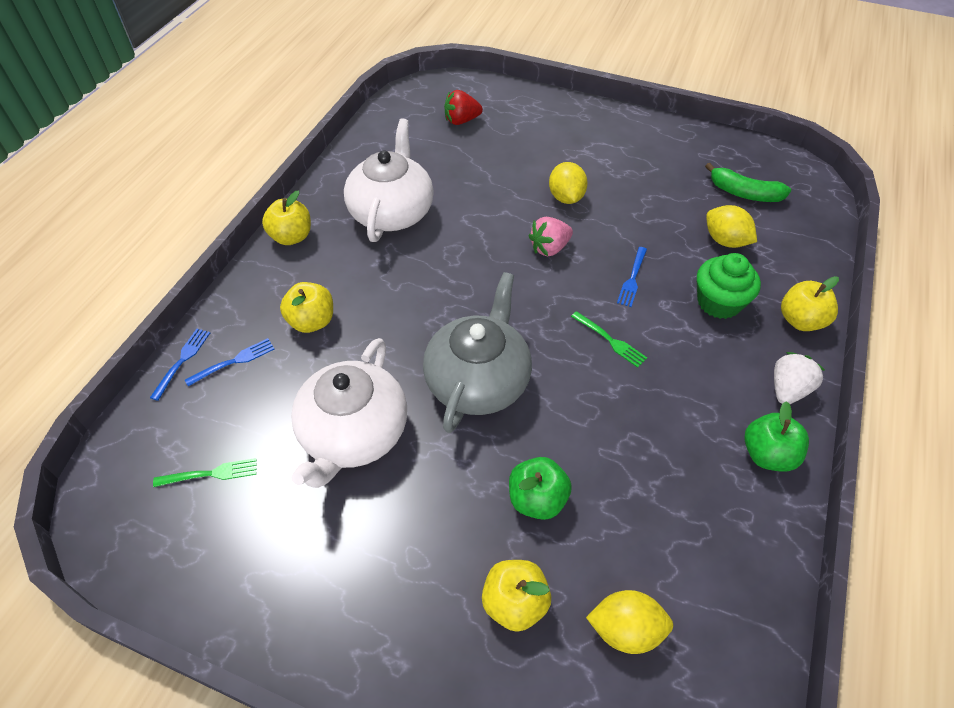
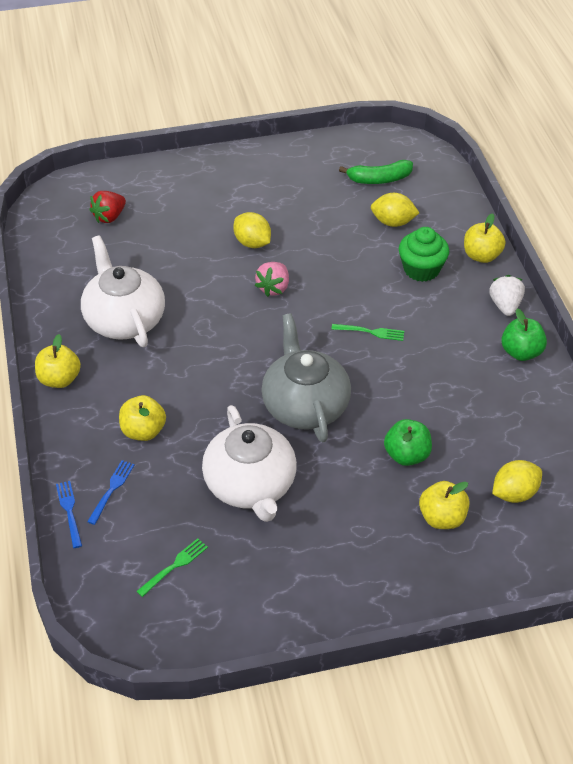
camera: 35 degrees left, 5 degrees down
(632, 278) = (351, 281): blue fork -> none

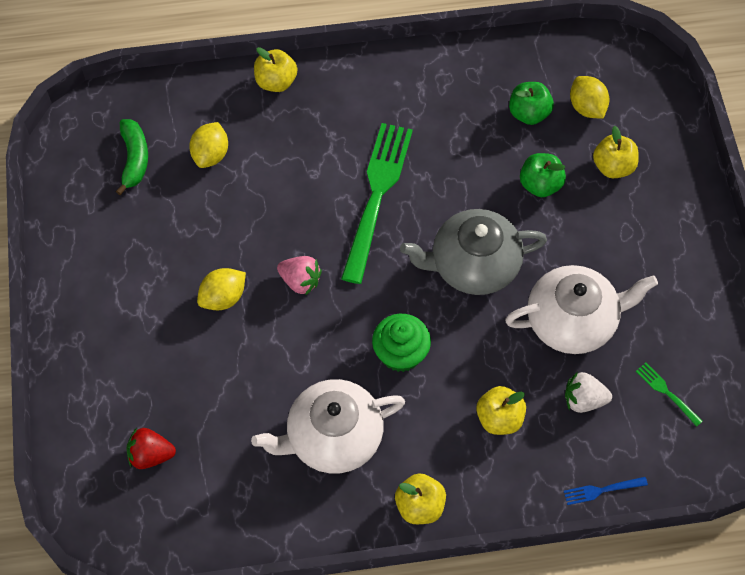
camera: 85 degrees left, 15 degrees up
(109, 217) = (151, 455): red strawberry -> red strawberry turned 135 degrees clockwise
(111, 490) = (575, 449): blue fork -> none
(371, 332) = (377, 196): green fork -> green fork, size x2.44
(421, 269) = (289, 138): green cupcake -> green cupcake (400, 353)
(505, 305) = (351, 74): white strawberry -> white strawberry (583, 400)
(521, 352) = (416, 72): green apple -> green apple (529, 113)

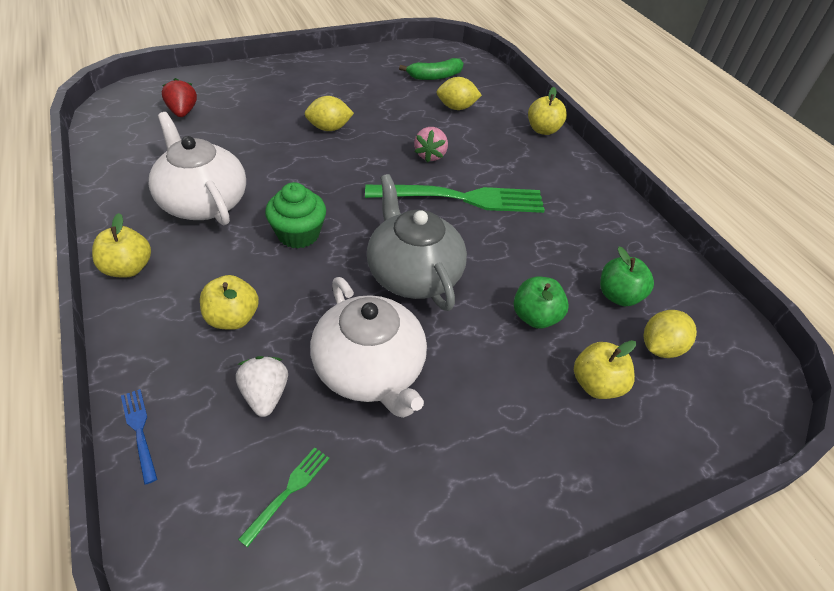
camera: 70 degrees right, 15 degrees down
(223, 298) = (329, 128): yellow lemon -> yellow lemon turned 45 degrees counterclockwise
(300, 281) = (357, 165): pink strawberry -> pink strawberry (430, 155)

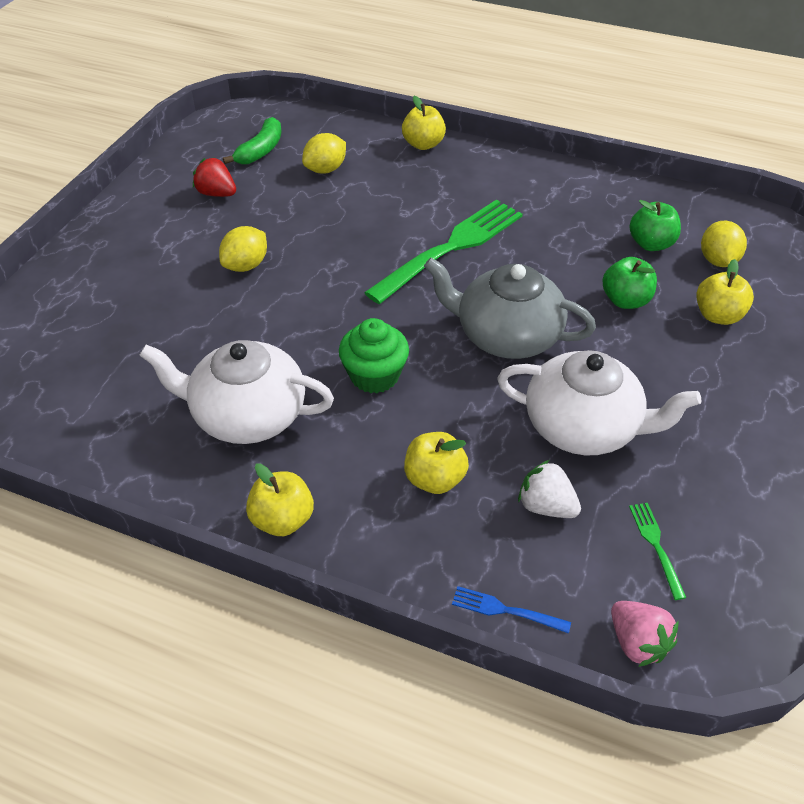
camera: 40 degrees left, 0 degrees up
(183, 112) = (71, 351): red strawberry -> red strawberry (217, 194)
(430, 155) = (371, 229): pink strawberry -> pink strawberry (637, 642)

